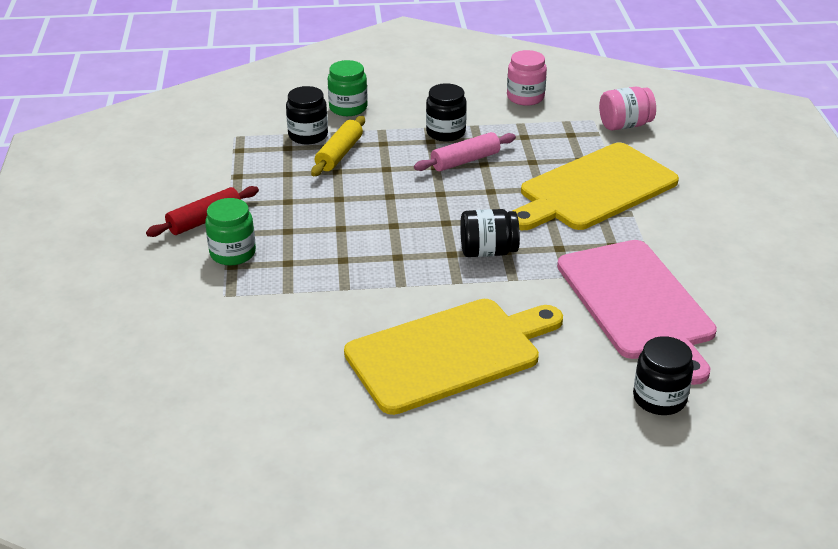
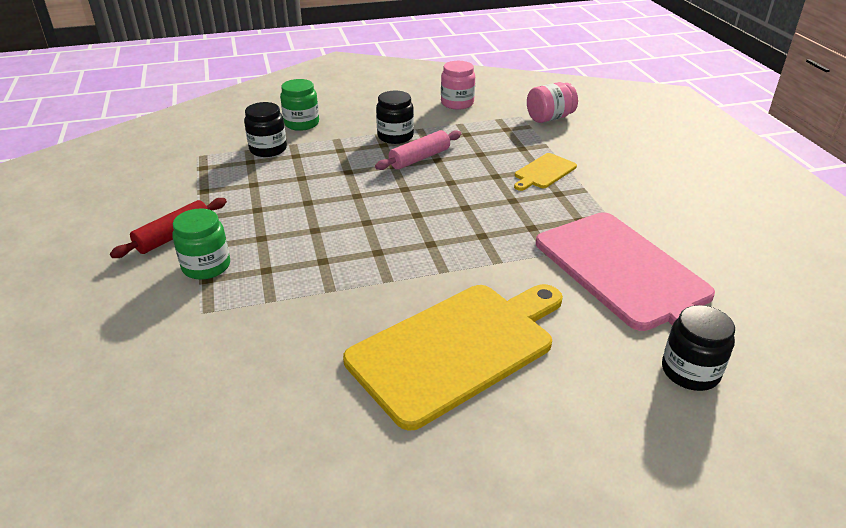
camera: 10 degrees left, 0 degrees up
(339, 154) = (300, 163): yellow rolling pin -> none
(488, 251) = (465, 237): black jar -> none
(594, 189) = (544, 172): yellow cutting board -> yellow cutting board, size x0.45

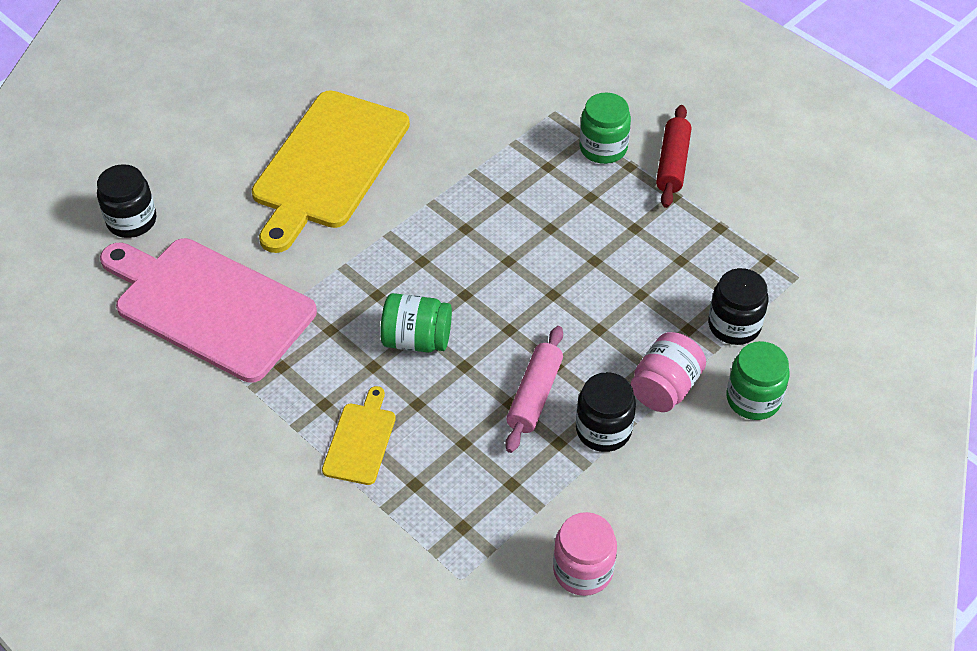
camera: 150 degrees right, 15 degrees up
(472, 203) = (416, 339): none -> green jar
(550, 118) = (413, 595): pink jar -> pink jar (665, 388)

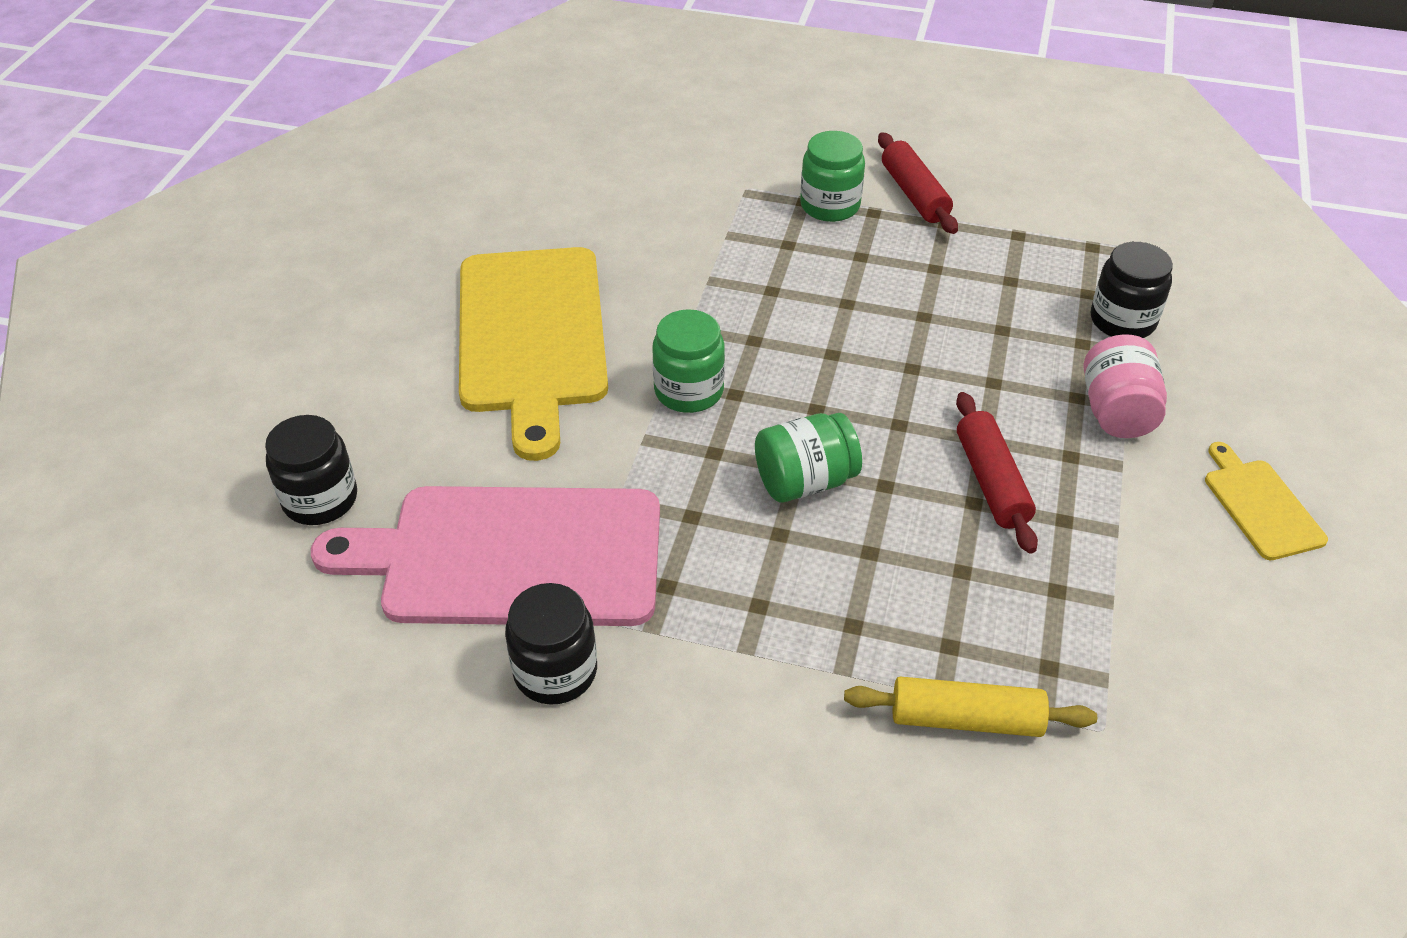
camera: 30 degrees left, 5 degrees down
(360, 440) = (840, 626): yellow cutting board -> yellow cutting board (1260, 505)
(386, 530) = (966, 719): none -> yellow rolling pin
(534, 396) = (991, 482): pink rolling pin -> red rolling pin
(583, 570) = (1222, 646): pink jar -> none
(603, 430) = (1097, 484): black jar -> black jar (555, 671)
(753, 399) = (1211, 383): green jar -> green jar (689, 391)

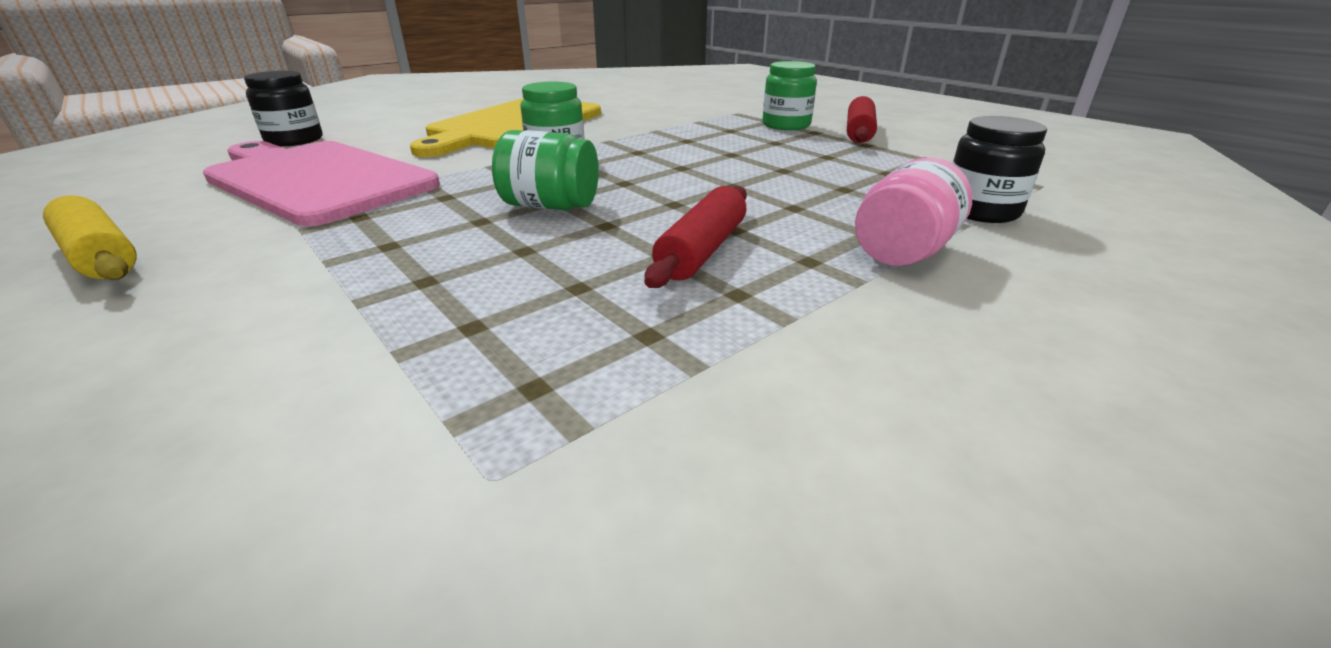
camera: 35 degrees right, 15 degrees down
(555, 671) = (211, 225): black jar -> none
(966, 719) = (376, 384): yellow rolling pin -> yellow rolling pin (100, 256)
(1260, 505) = (1028, 370): yellow cutting board -> none

